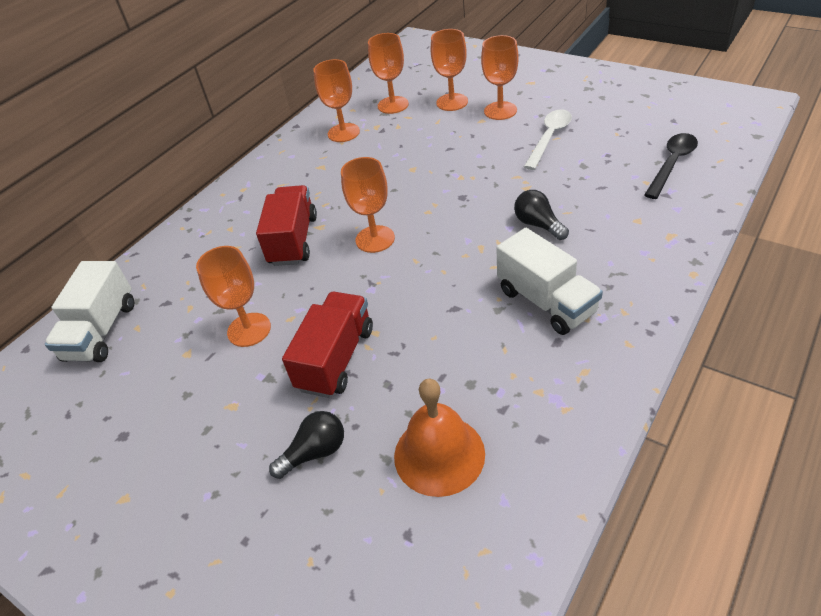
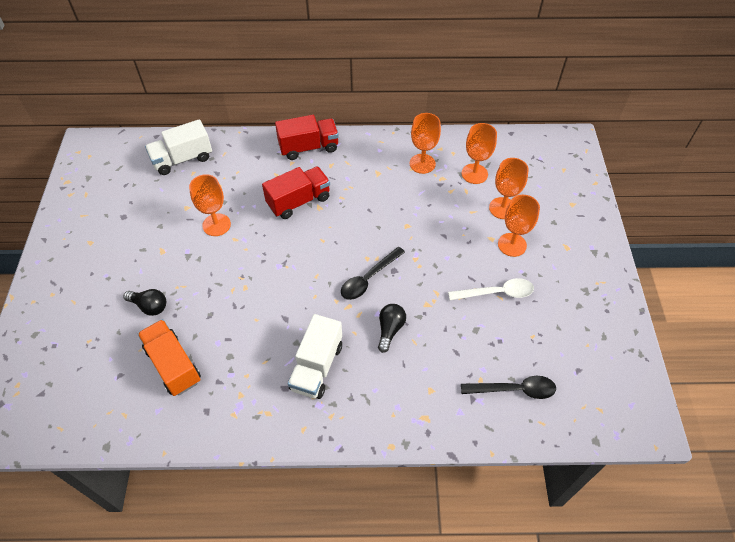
camera: 50 degrees right, 10 degrees up
(336, 359) = (216, 279): red truck -> red truck (308, 147)
(375, 239) = (323, 243): orange goblet -> none
(439, 454) = (173, 365): orange bell -> orange truck
(456, 219) = (368, 278): none -> black spoon

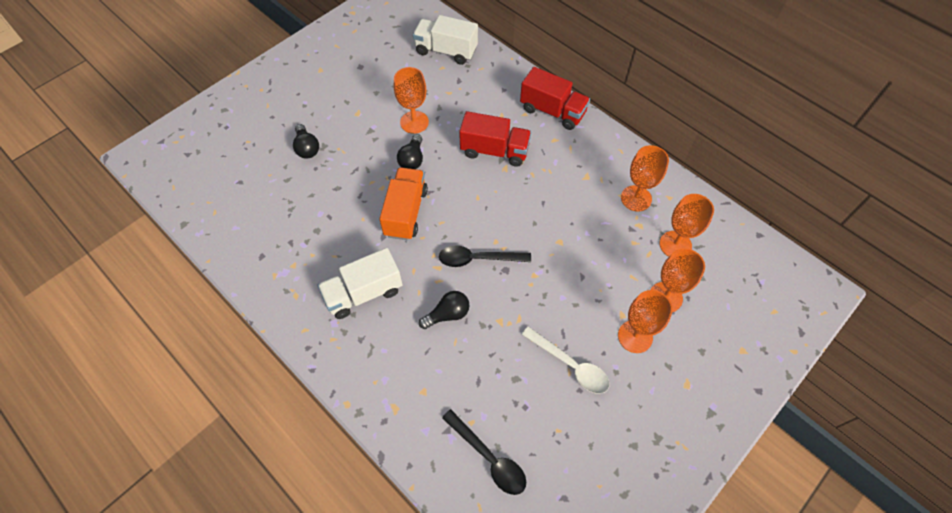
camera: 45 degrees right, 5 degrees up
(173, 365) = (277, 204): orange truck -> orange truck (406, 212)
(245, 251) = (412, 159): none -> black light bulb

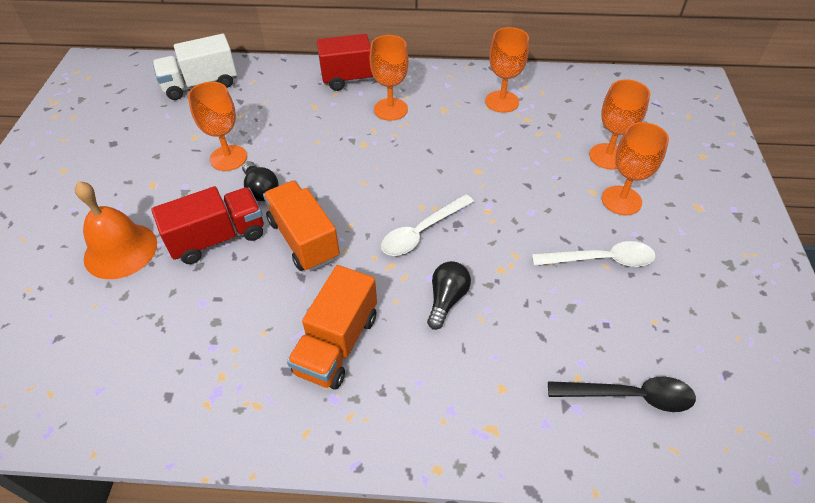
camera: 40 degrees left, 10 degrees down
(307, 148) = (120, 250): black light bulb -> orange bell
(363, 293) = (337, 344): white truck -> orange truck
(478, 259) = (422, 232): black spoon -> white spoon
(494, 151) = (338, 136): red truck -> red truck (218, 238)
(675, 245) = (570, 115): orange goblet -> orange goblet (390, 109)

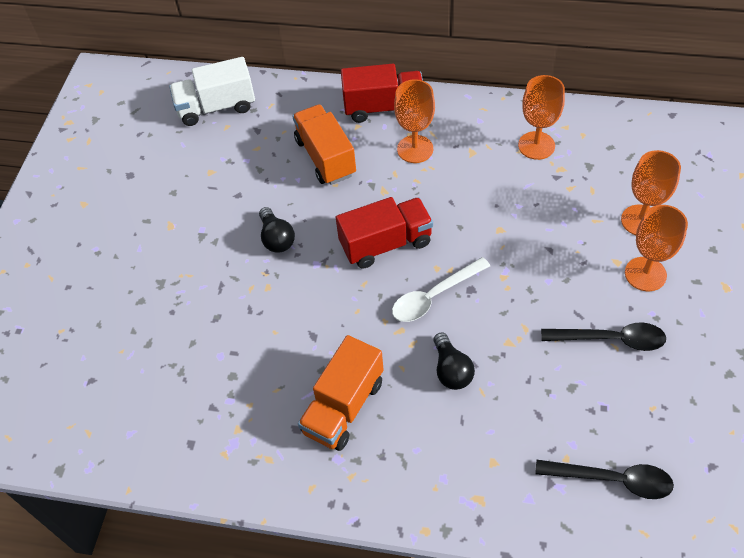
camera: 10 degrees right, 5 degrees up
(120, 250) = (143, 296): orange bell -> none
(218, 238) = (234, 289): red truck -> red truck (386, 244)
(228, 158) = (245, 199): orange goblet -> none
(304, 239) = (317, 296): orange truck -> orange truck (326, 157)
(447, 299) = (451, 370): black light bulb -> black light bulb turned 135 degrees clockwise
(601, 260) = (611, 339): white spoon -> black spoon

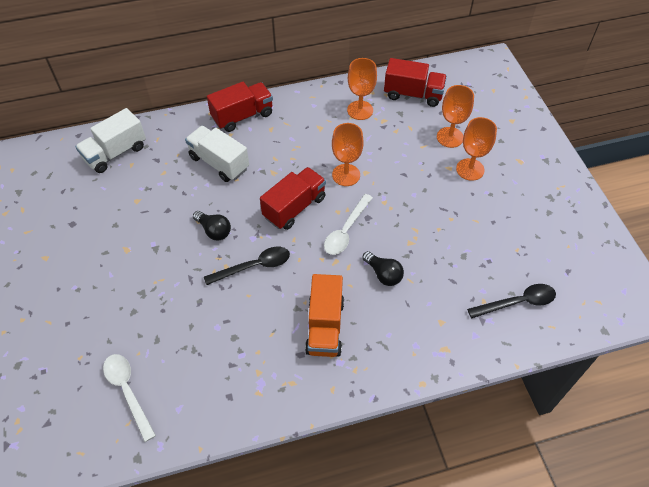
camera: 30 degrees left, 0 degrees up
(88, 390) = (128, 391): none -> white spoon
(326, 157) = (219, 163): orange truck -> white truck
(415, 149) = (280, 137): orange goblet -> orange goblet (346, 175)
(611, 339) = (471, 217): black spoon -> black spoon (254, 266)
(620, 146) = (413, 94): none -> red truck

